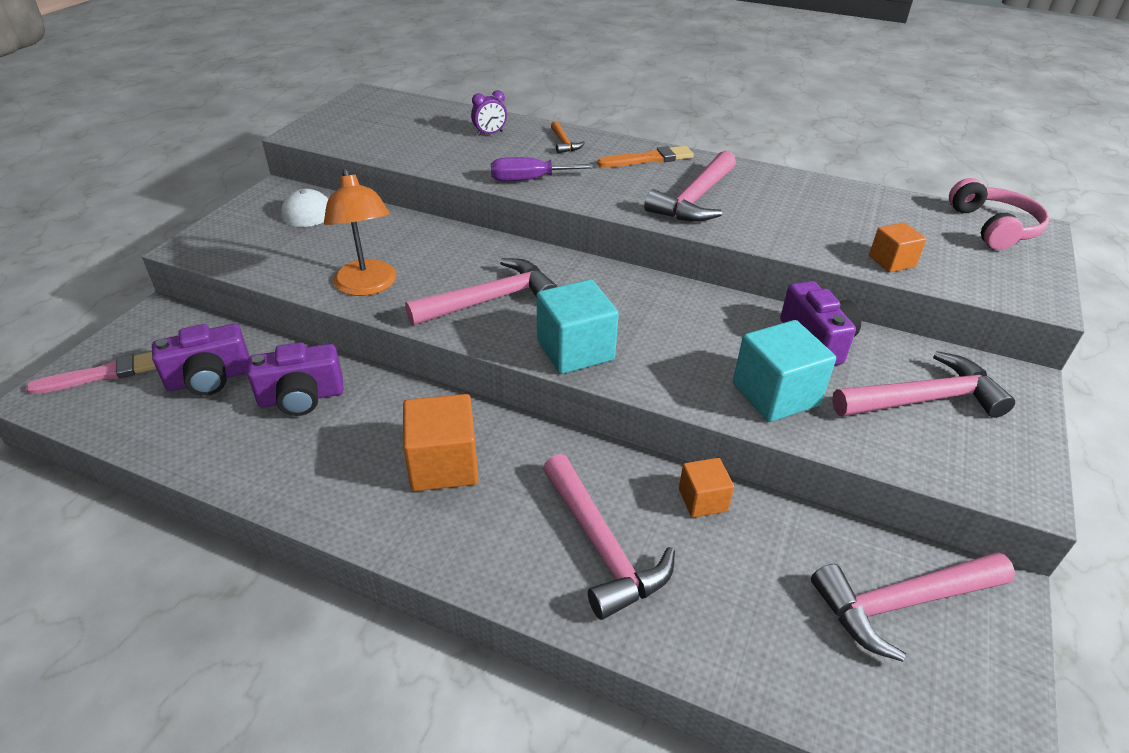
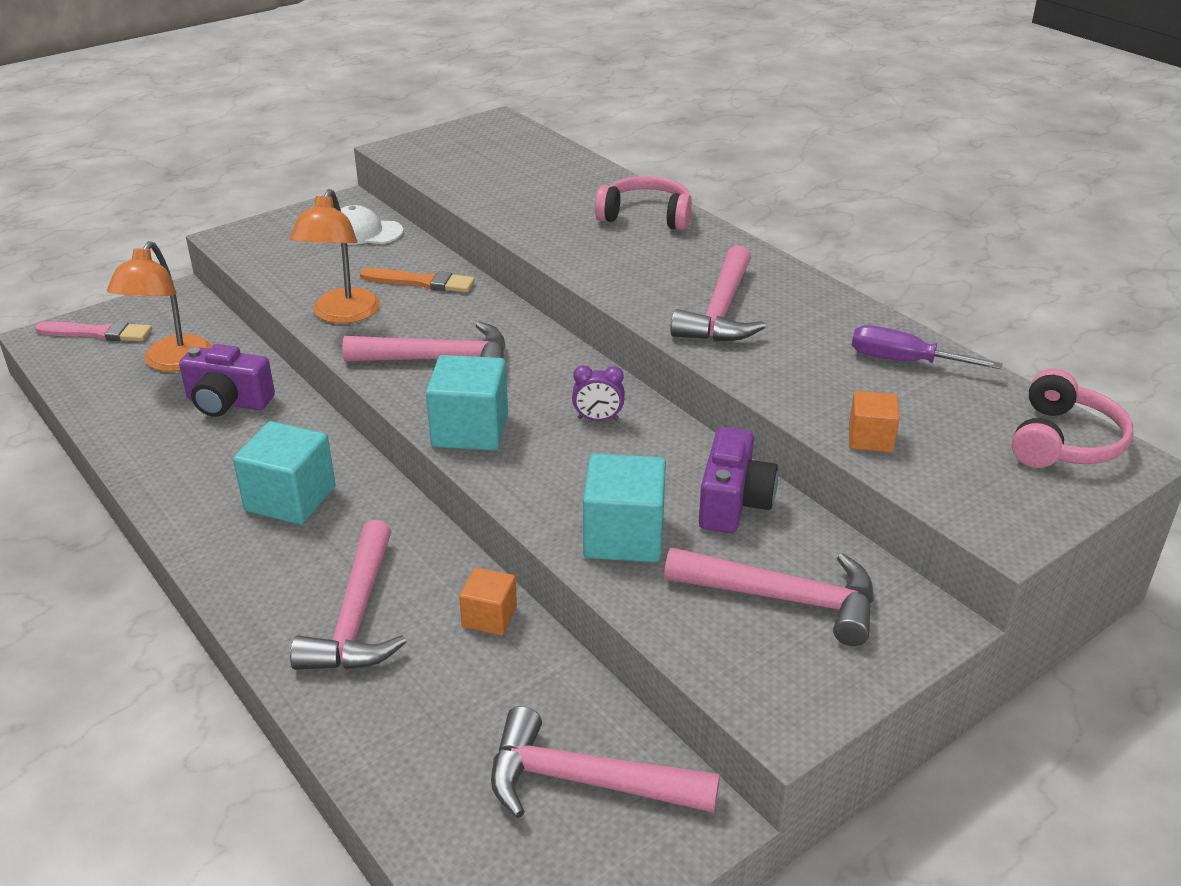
camera: 30 degrees right, 5 degrees down
(210, 378) = (171, 362): purple camera -> orange lamp
(443, 464) = (290, 499): orange cube -> turquoise cube
(490, 133) = (578, 188): purple clock -> purple clock (598, 419)
(530, 179) = (566, 247): purple screwdriver -> purple screwdriver (904, 361)
(564, 143) = (646, 216): orange hammer -> pink headphones
(649, 159) = (721, 255): orange brush -> orange brush (421, 282)
(695, 199) = (720, 311): pink hammer -> pink hammer turned 45 degrees counterclockwise

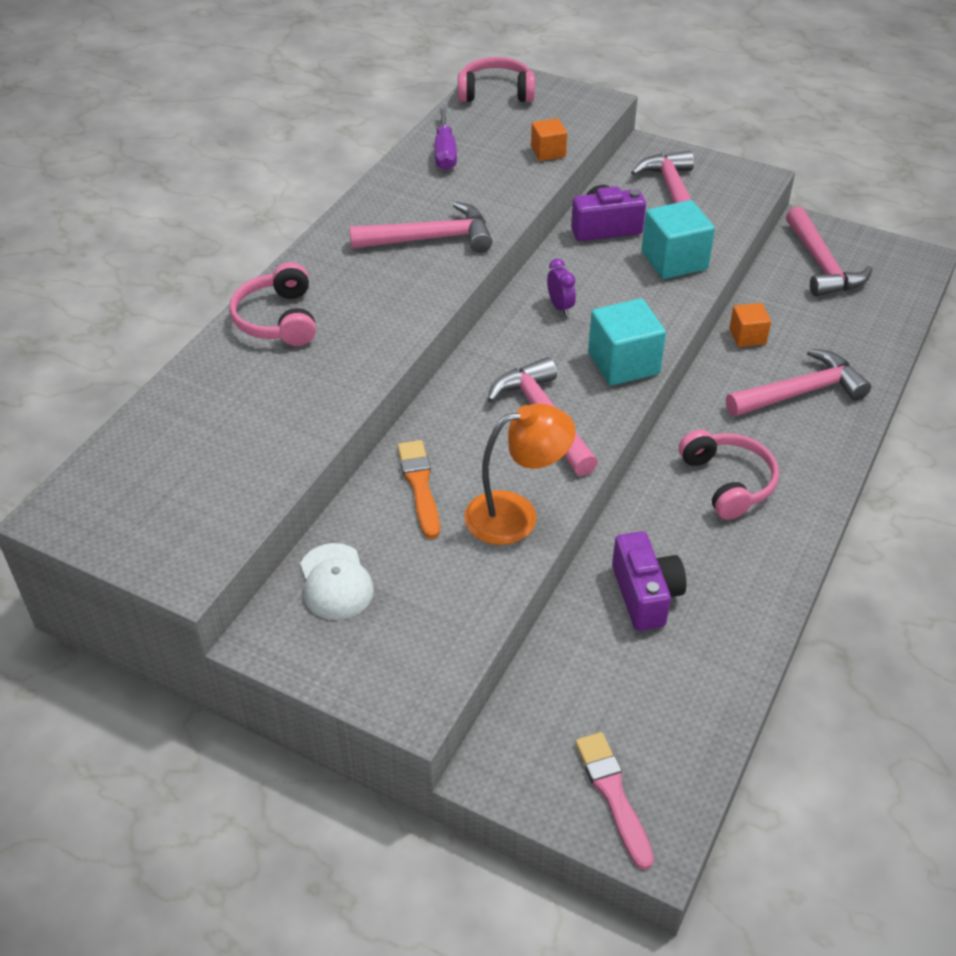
camera: 115 degrees left, 10 degrees up
(171, 362) = (618, 683): orange lamp -> none
(290, 499) = (727, 482): turquoise cube -> pink headphones

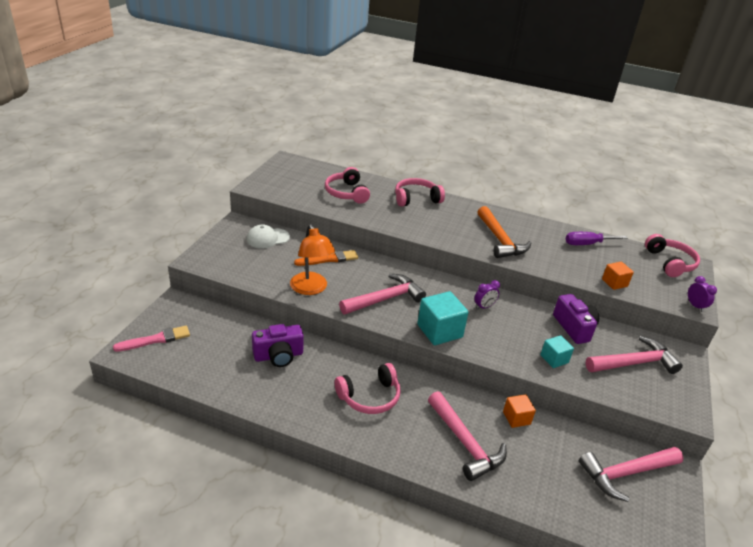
camera: 80 degrees right, 10 degrees down
(239, 416) = (347, 193): none -> pink headphones
(430, 239) = (500, 240): pink hammer -> orange hammer
(597, 100) = (695, 306): none -> purple clock
(674, 260) = (554, 359): turquoise cube -> turquoise cube, size x0.58

